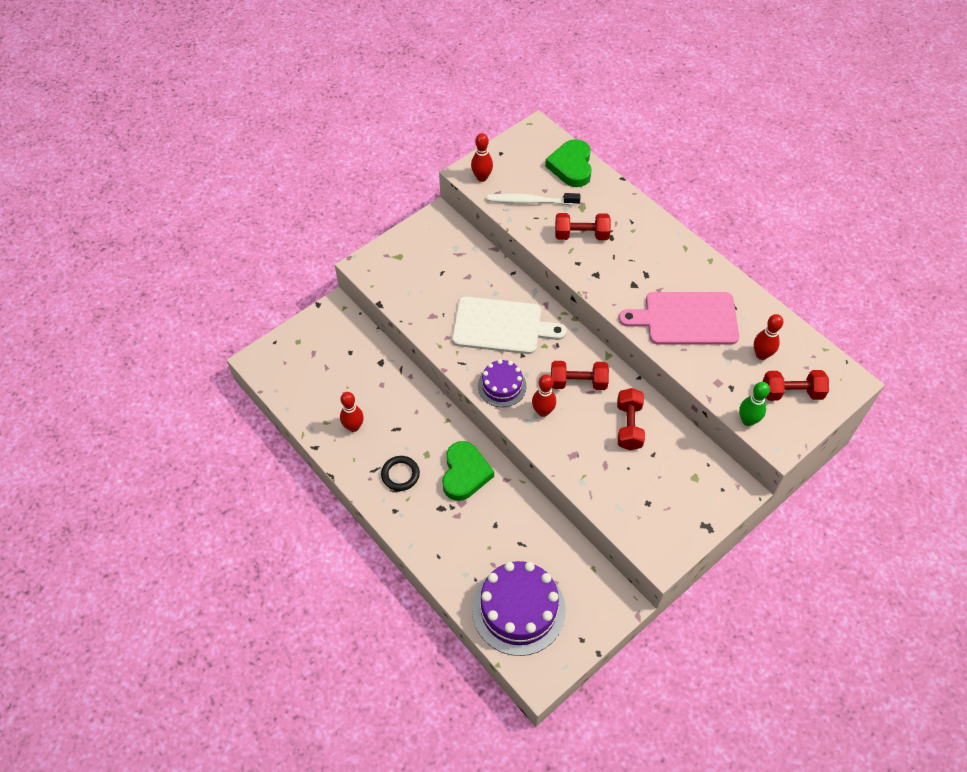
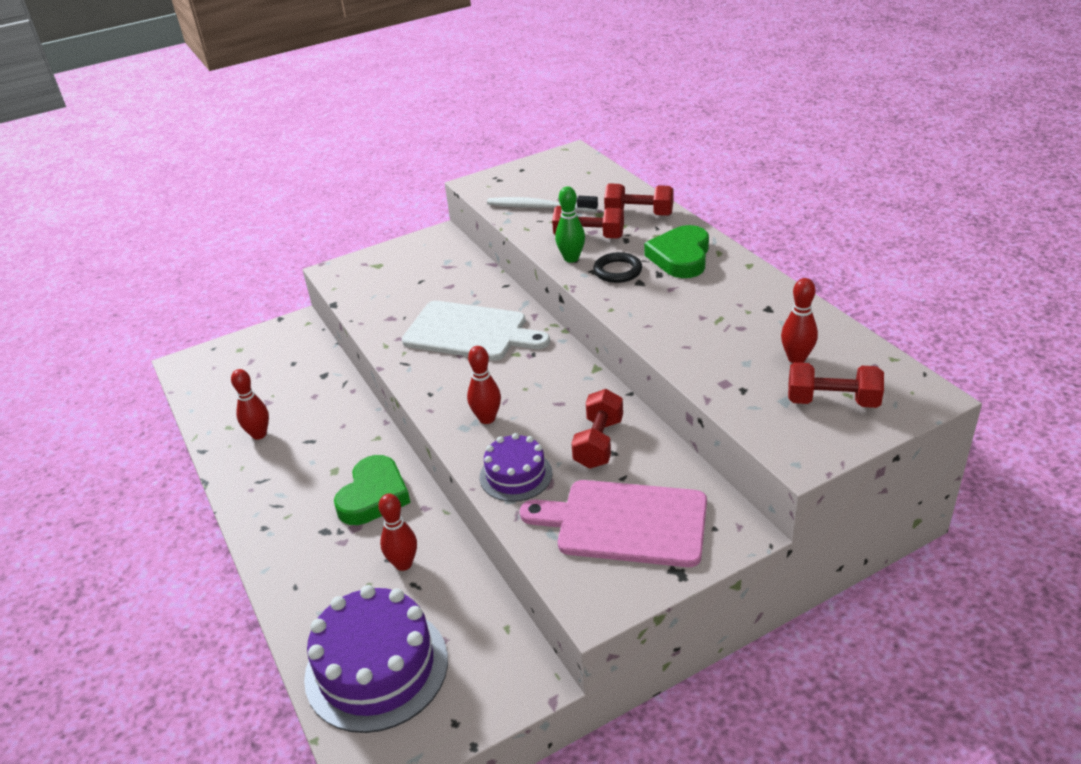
camera: 15 degrees right, 20 degrees down
(400, 474) = (290, 489): black ring -> black ring (617, 271)
(482, 177) = (490, 187): red bowling pin -> red bowling pin (403, 564)
(502, 386) = (444, 389): purple cake -> purple cake (516, 475)
(571, 166) = (600, 181): green heart -> green heart (680, 257)
(578, 382) = (546, 392): red dumbbell -> red dumbbell (639, 214)
(686, 319) = (699, 317): pink cutting board -> pink cutting board (625, 523)
(747, 420) = (757, 427): green bowling pin -> green bowling pin (571, 258)

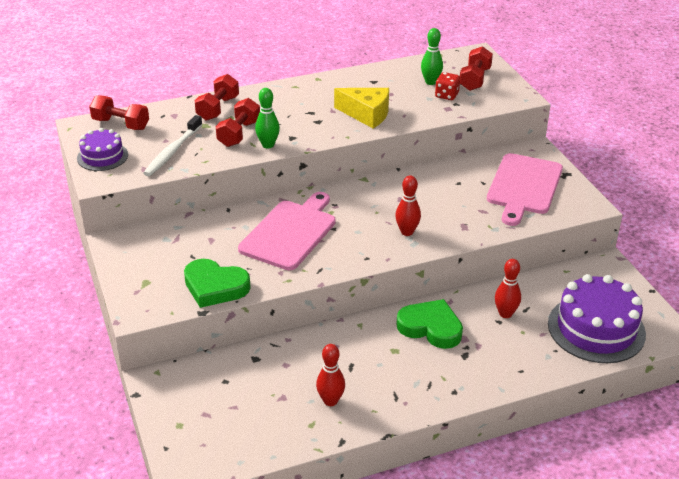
camera: 85 degrees left, 0 degrees up
(470, 332) = (290, 233): white cutting board -> pink cutting board
(516, 475) = (472, 224): purple cake -> purple cake (102, 156)
(599, 443) = (447, 187): red dumbbell -> red dumbbell (121, 124)
(617, 271) = (298, 128): black ring -> none
(673, 315) = (366, 114): none -> yellow cheese
(680, 257) = (293, 101): green heart -> green heart (215, 287)
(763, 378) = (446, 95): none -> red dice
(796, 358) = (430, 82): red bowling pin -> green bowling pin

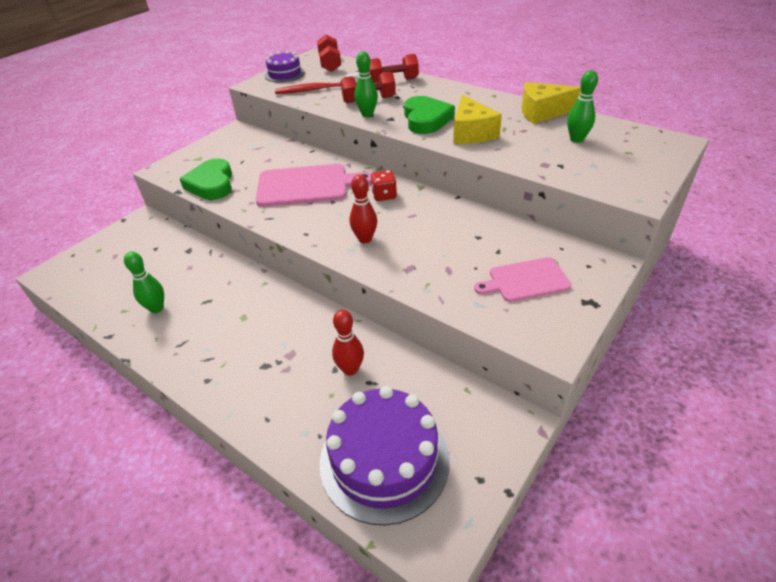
camera: 60 degrees right, 5 degrees up
(172, 151) = (316, 89): white toothbrush -> red toothbrush
(330, 401) = (156, 308): red bowling pin -> green bowling pin
(374, 74) = (542, 112): none -> yellow cheese
(430, 327) = (290, 326): green heart -> green heart (426, 119)
(446, 95) = (567, 155): red dice -> red dice (384, 195)
(475, 79) = (624, 158): red dumbbell -> none
(524, 186) = (525, 280): pink cutting board -> pink cutting board, size x0.62

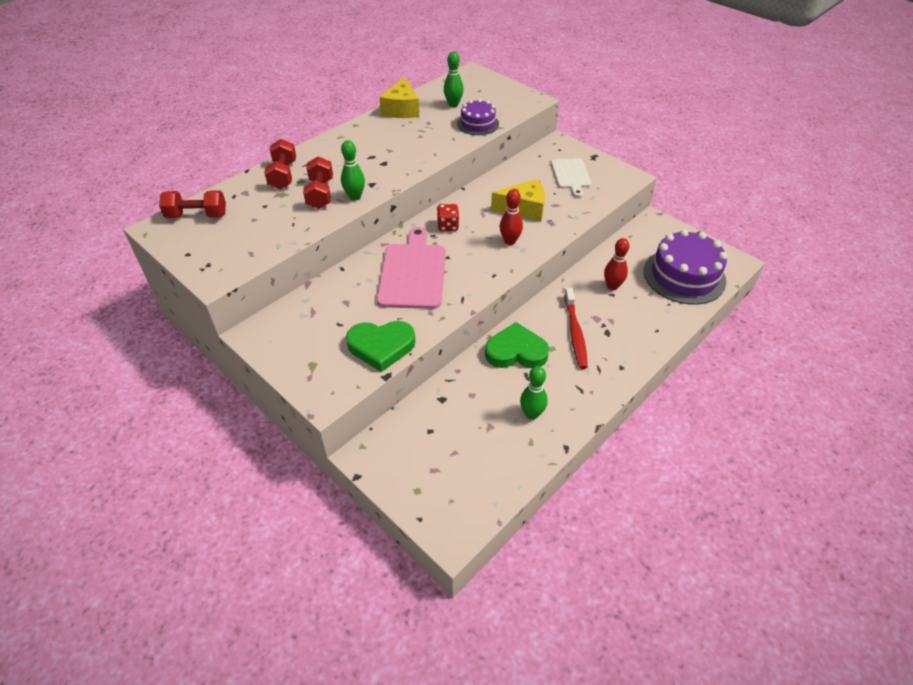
camera: 85 degrees left, 5 degrees up
(285, 74) = (200, 253): purple cake -> purple cake (478, 124)
(316, 89) = (268, 228): red toothbrush -> red toothbrush (575, 333)
(426, 119) = (384, 165): green heart -> green heart (516, 351)
(471, 133) = (421, 146): yellow cheese -> yellow cheese (524, 208)
(525, 280) = (571, 175): pink cutting board -> white cutting board

